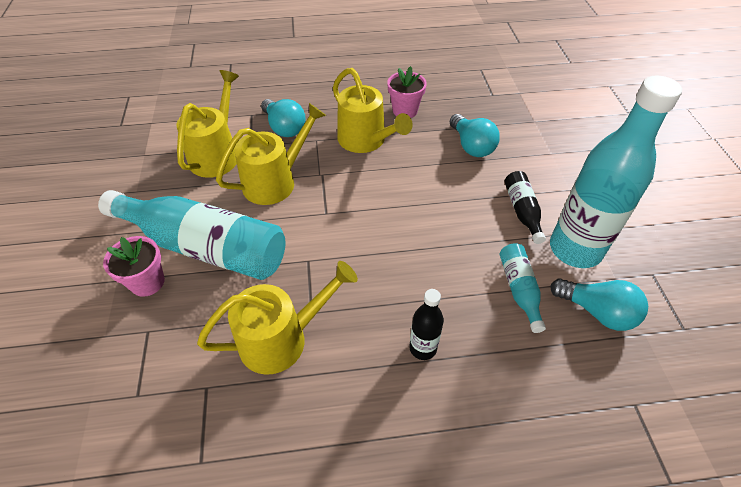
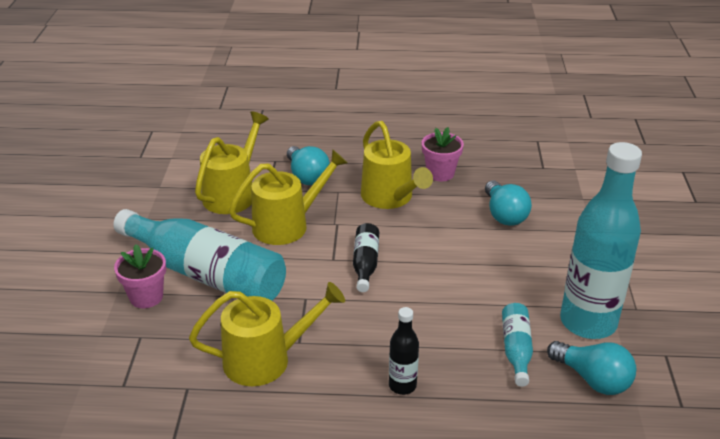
camera: 10 degrees right, 15 degrees down
(522, 211) = (541, 281): black bottle -> black bottle (365, 264)

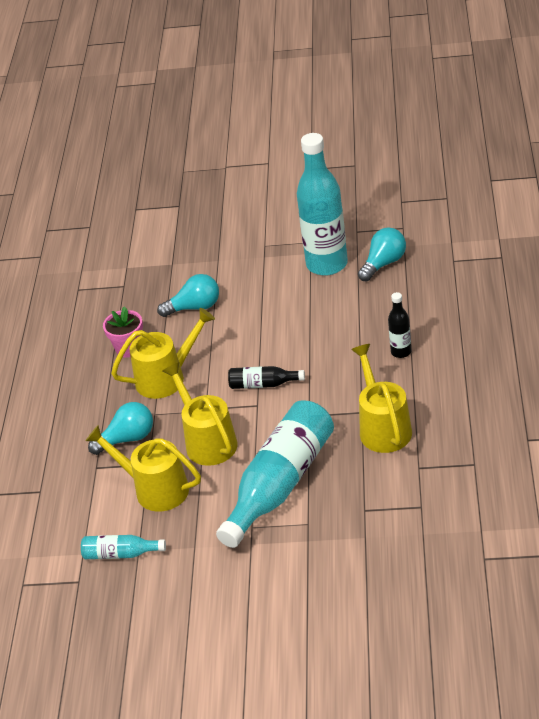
camera: 85 degrees left, 5 degrees up
(146, 297) = (313, 518): pink flower pot -> none
(516, 350) = (358, 298): turquoise bottle -> turquoise bottle (120, 554)

